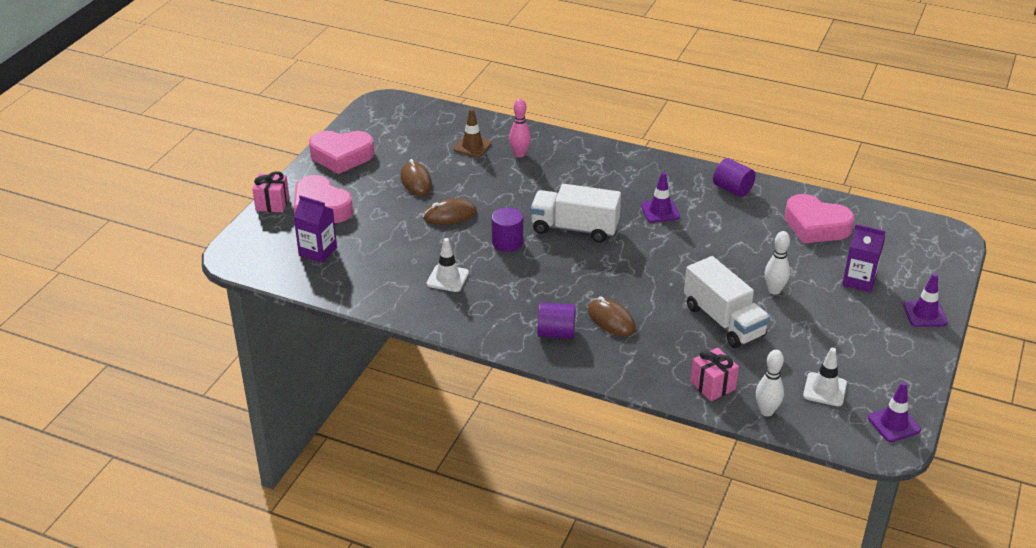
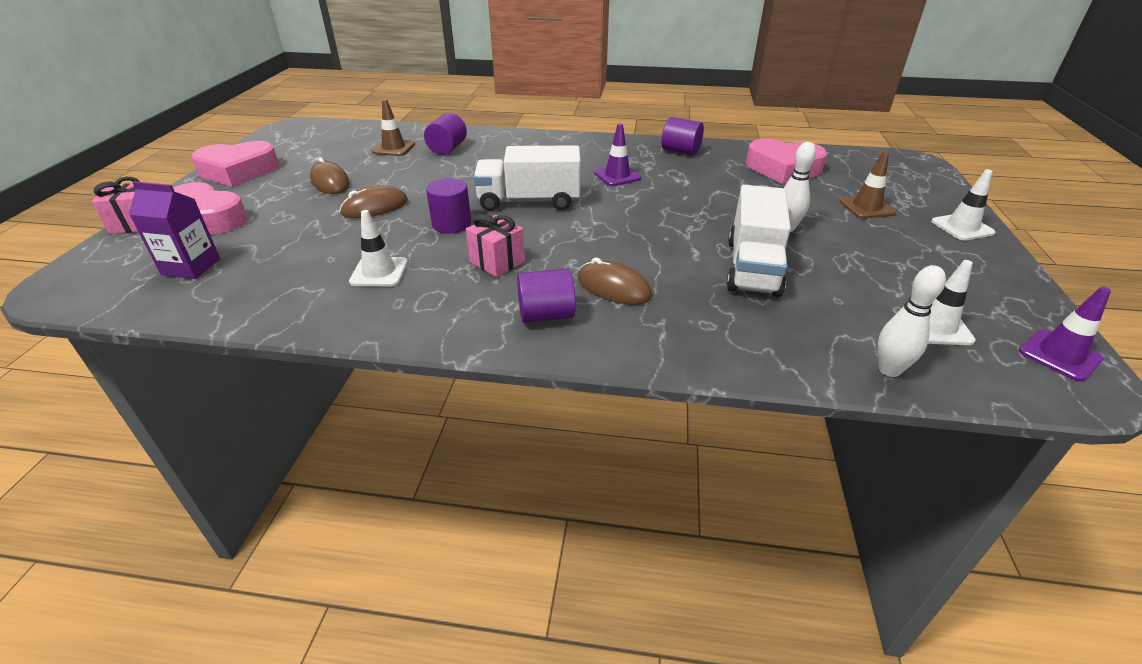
camera: 15 degrees left, 0 degrees up
(519, 154) = (447, 149): pink bowling pin -> purple cylinder
(712, 385) = (793, 347): pink gift -> pink gift (497, 262)
(724, 321) = (753, 267): white truck -> white truck turned 60 degrees clockwise
(859, 281) = (866, 207): purple carton -> brown traffic cone
(925, 314) = (962, 227): purple traffic cone -> white traffic cone

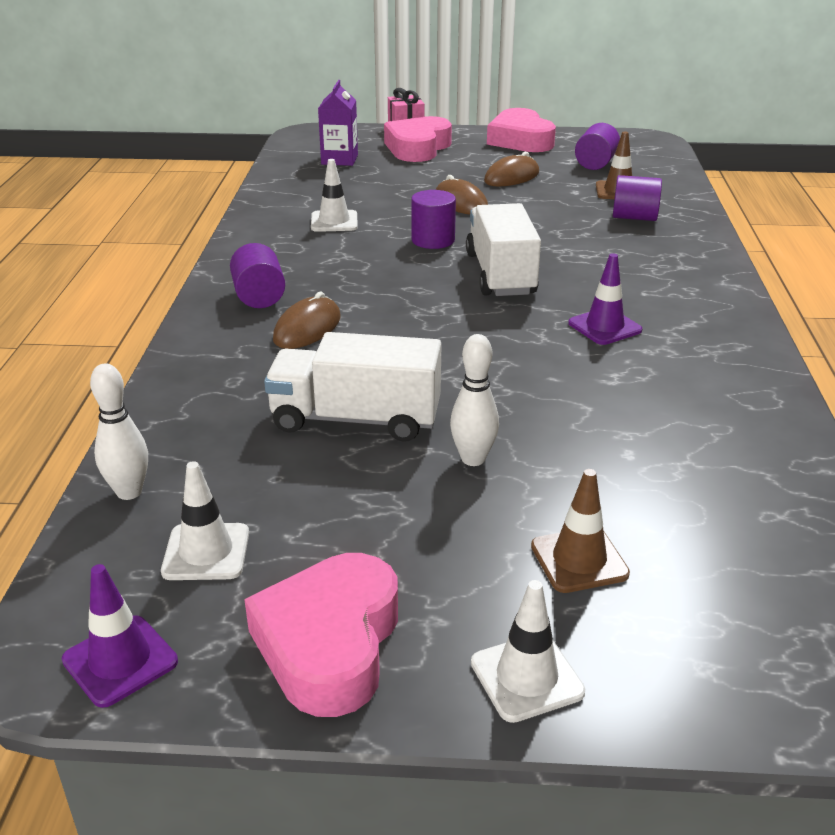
camera: 85 degrees right, 5 degrees down
(497, 262) = (356, 268): pink gift -> none
(680, 151) = (736, 380): purple cylinder -> purple cylinder (595, 164)
(783, 169) = (717, 482): pink heart -> pink heart (329, 643)

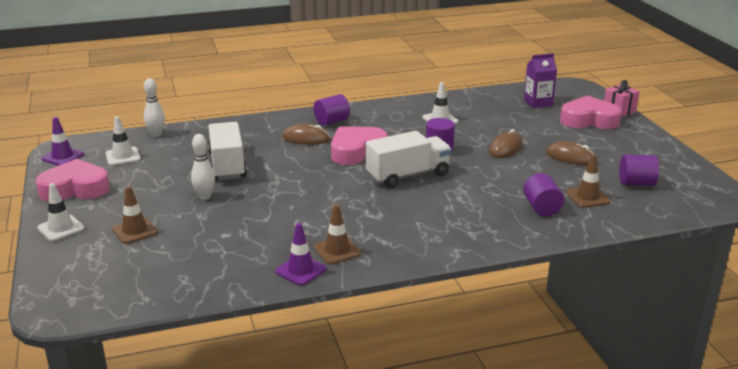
camera: 70 degrees right, 5 degrees down
(520, 140) = (652, 150): pink heart -> pink heart (356, 151)
(604, 327) = (360, 214): purple traffic cone -> purple traffic cone (300, 270)
(708, 361) = (337, 250): none -> brown traffic cone

